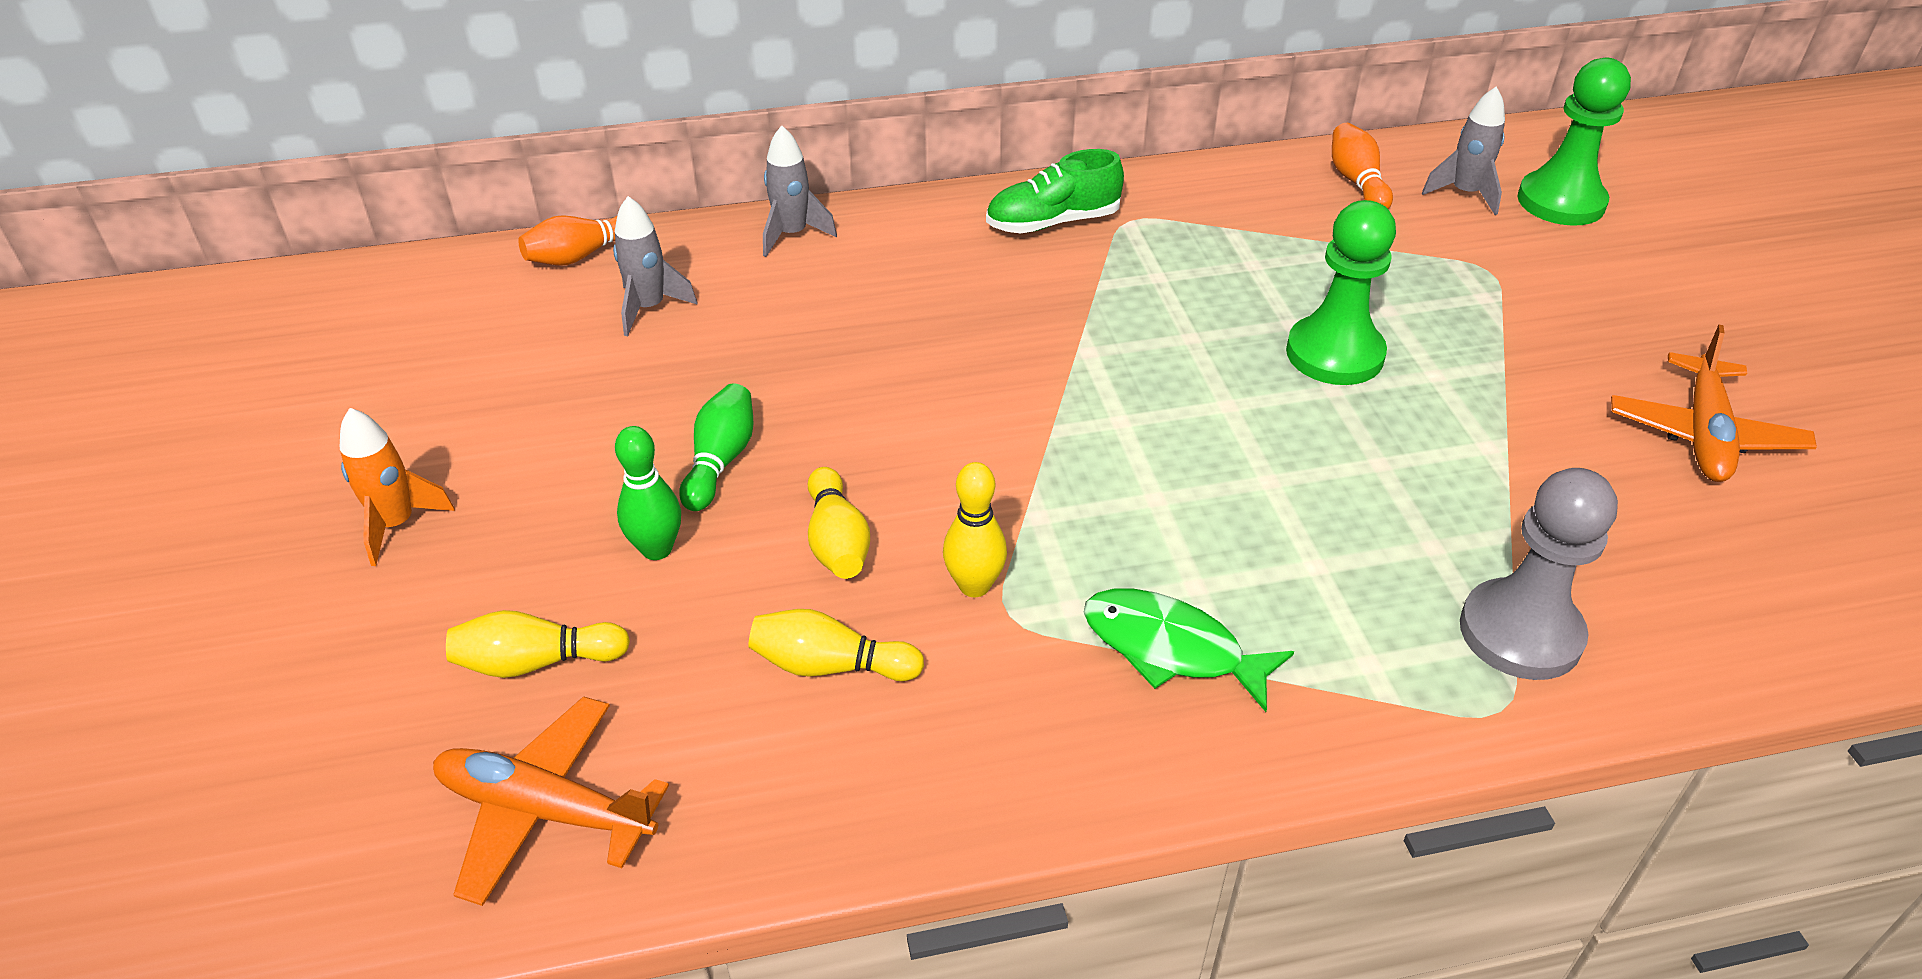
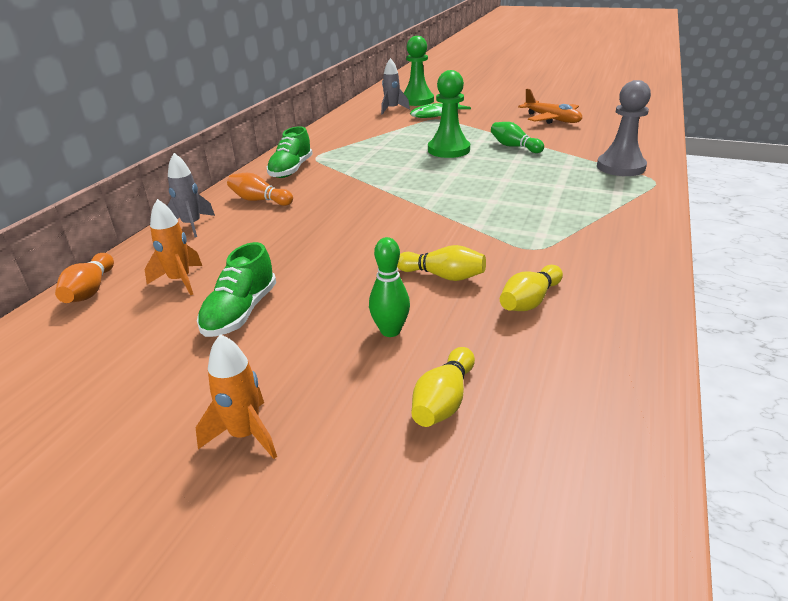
camera: 55 degrees left, 10 degrees down
(545, 810) = (574, 428): orange plane -> none
(614, 397) = (240, 312): none -> green shoe
(649, 308) = (180, 281): grey rocket -> orange rocket
(720, 461) = (342, 292): green bowling pin -> green bowling pin (514, 147)
(974, 586) = (507, 251): yellow bowling pin -> none
(1171, 649) = (582, 222): green fish -> green fish (436, 115)
(1356, 182) = (358, 120): orange bowling pin -> orange bowling pin (259, 200)

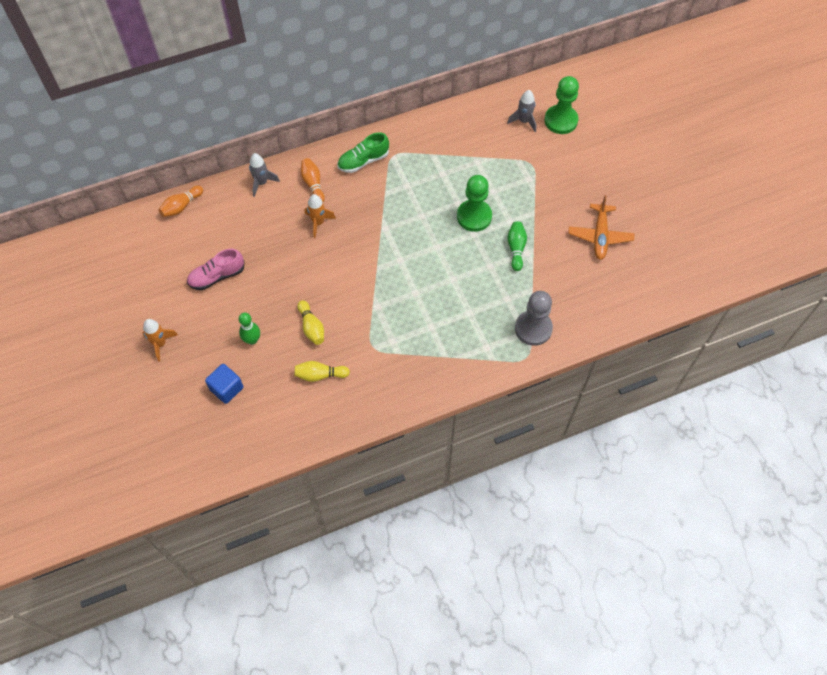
camera: 45 degrees right, 30 degrees up
(180, 281) = (216, 231): orange rocket -> orange rocket (318, 223)
(240, 312) = (217, 276): green shoe -> pink shoe
(436, 115) = (539, 158): green fish -> none
(443, 401) = (226, 388): yellow bowling pin -> blue cube

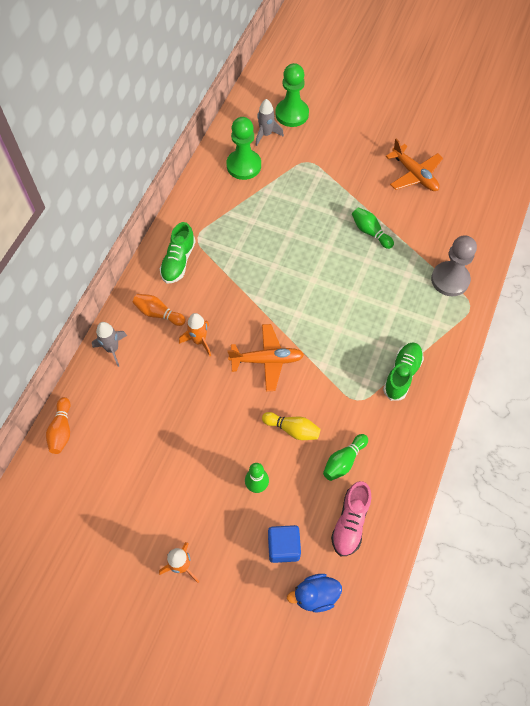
camera: 45 degrees left, 0 degrees up
(212, 432) = (315, 595): none -> blue duck
(217, 276) = (164, 461): pink shoe -> pink shoe (350, 522)
(320, 375) = (344, 461): yellow bowling pin -> green bowling pin
(346, 271) = (267, 360): none -> orange plane
(421, 358) = (402, 374): none -> green shoe
(474, 216) = (313, 233): green pawn -> green pawn (244, 166)

